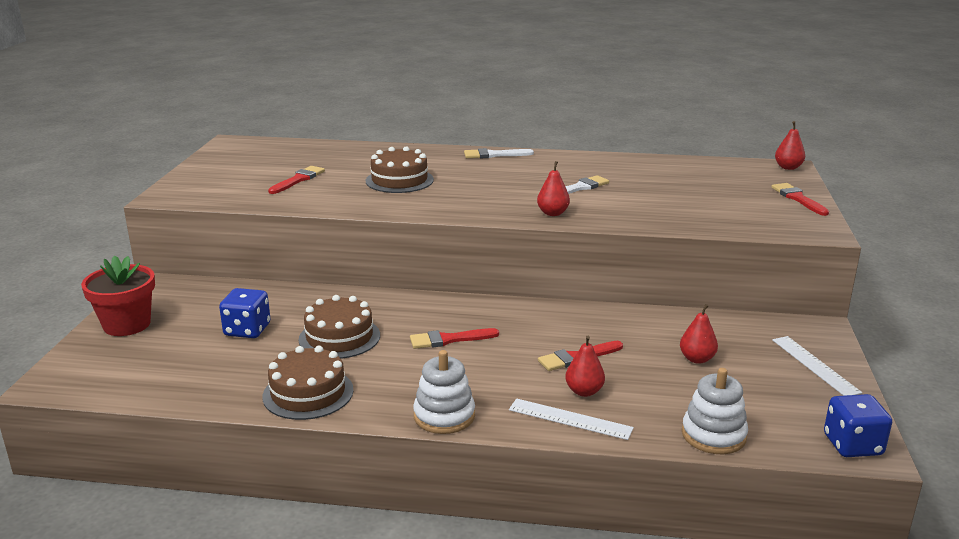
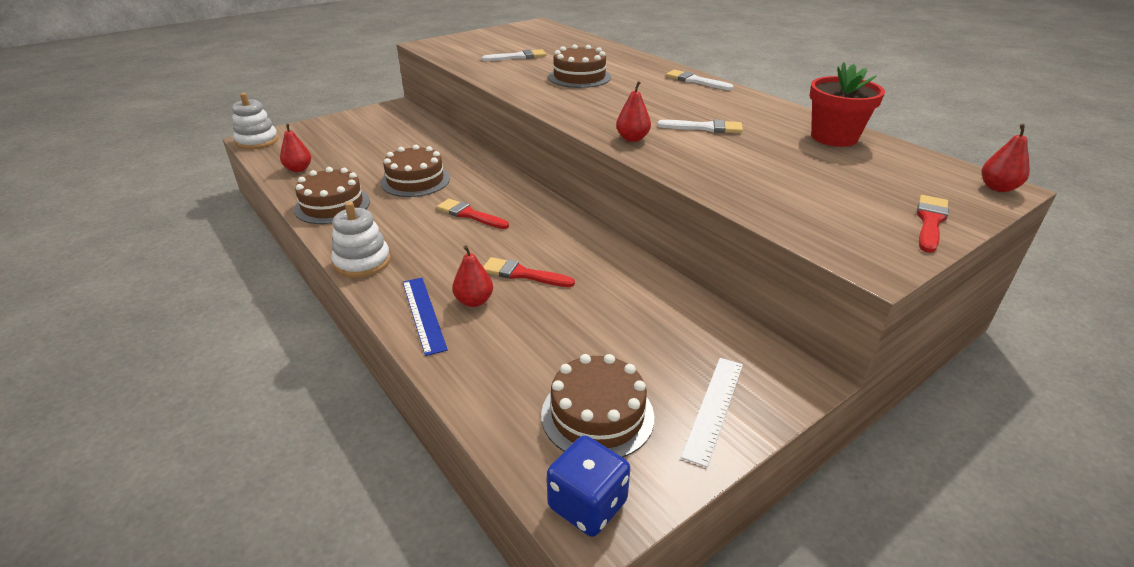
camera: 45 degrees right, 10 degrees up
(127, 325) = (341, 124): red flower pot -> red flower pot (834, 137)
(247, 330) = (382, 153): blue dice -> none
(298, 180) = (518, 57): red brush -> white brush
(570, 419) = (423, 314): white ruler -> blue ruler
(697, 359) = (612, 331): red pear -> red pear (298, 169)
(713, 435) = (490, 399): white stacking toy -> white stacking toy (257, 141)
(776, 404) = (597, 415): none -> brown cake

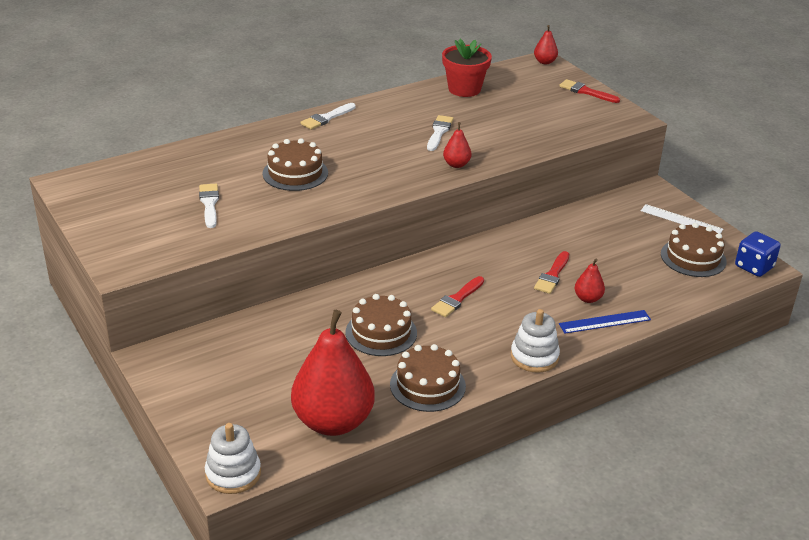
camera: 85 degrees left, 0 degrees up
(298, 169) = (333, 422): red pear -> red pear, size x2.37

